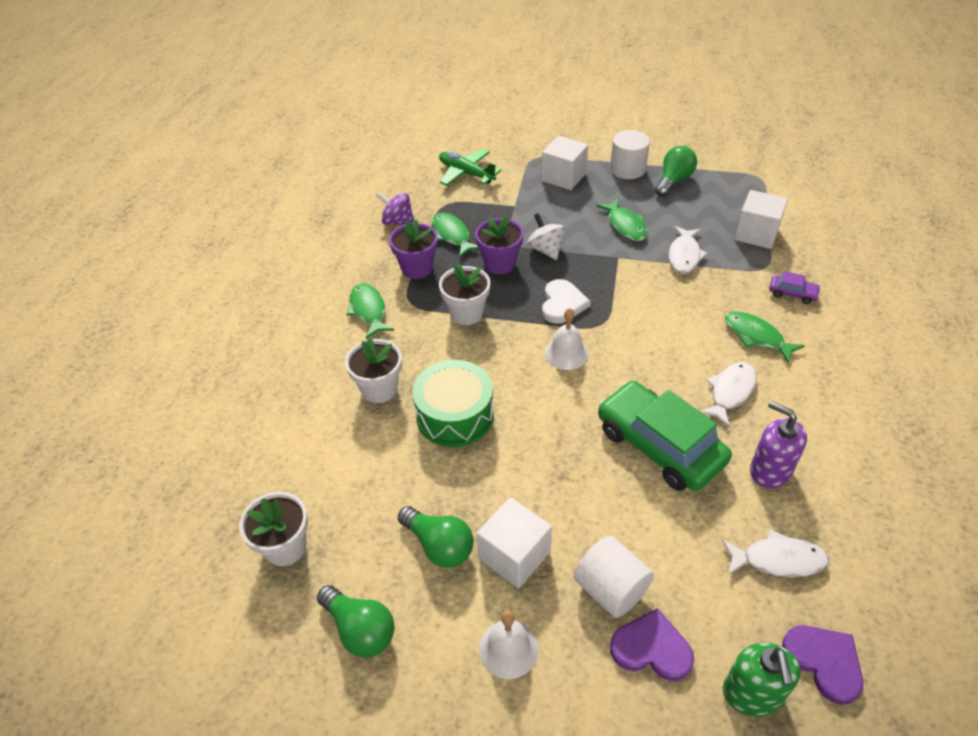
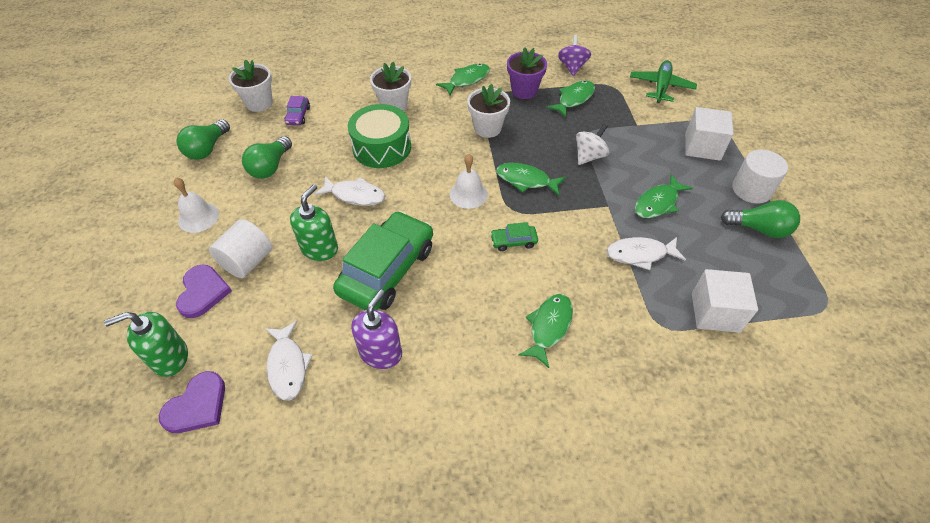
camera: 70 degrees right, 5 degrees up
(500, 264) = (555, 133): purple flower pot -> none
(514, 555) = (268, 205): white cube -> none
(562, 303) = (526, 180): white heart -> green fish
(609, 506) = (319, 248): none -> green soap dispenser
(645, 334) = (513, 241): none -> green car
(730, 392) = (465, 313): white fish -> white fish (355, 195)
(792, 293) = (632, 354): purple car -> purple car (298, 116)

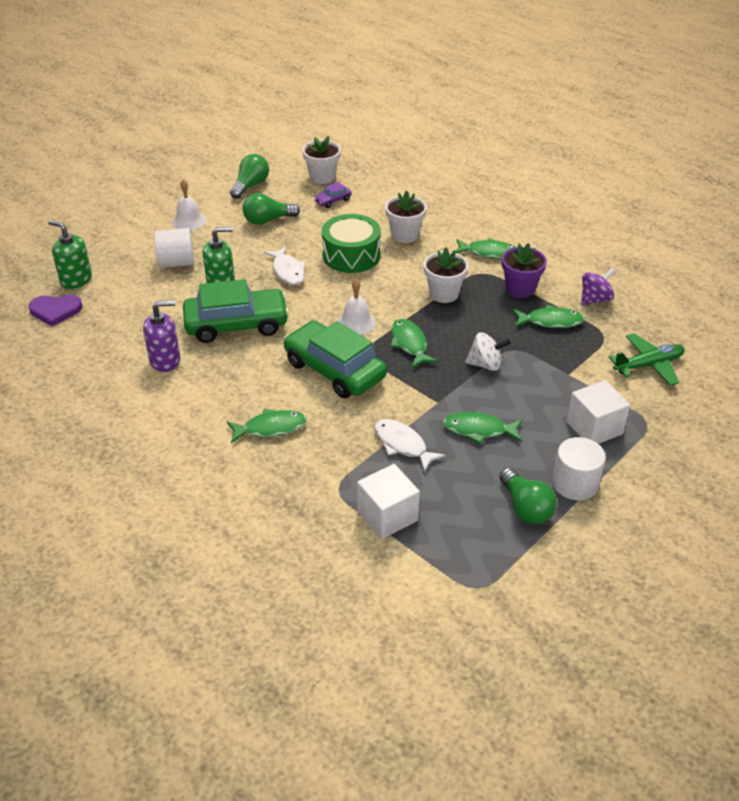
camera: 50 degrees right, 10 degrees down
(203, 292) = (134, 261): purple heart -> none
(207, 149) = (250, 185): green light bulb -> green light bulb turned 135 degrees clockwise
(288, 366) = (116, 328): white fish -> none
(513, 241) = (334, 370): green car -> green car, size x2.37

